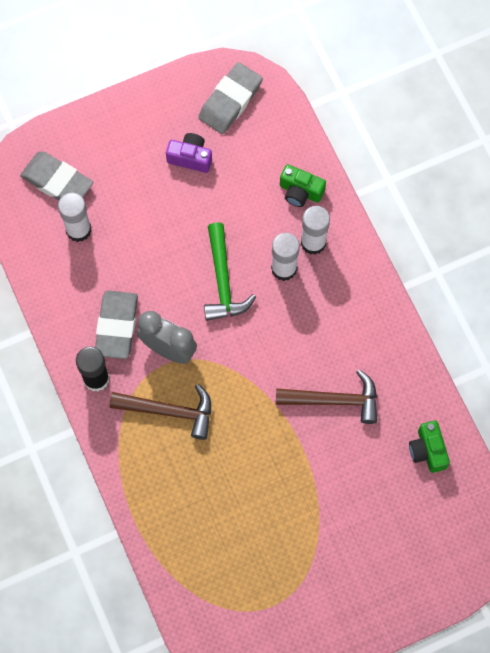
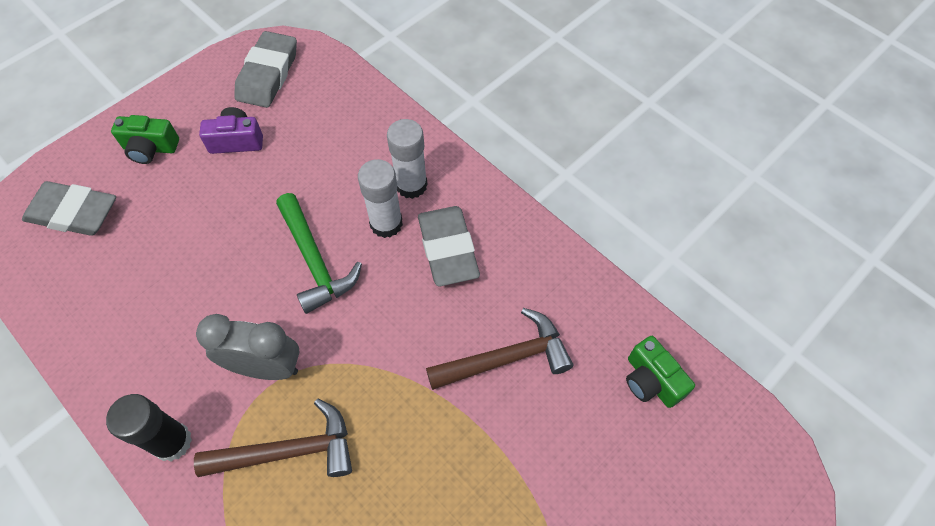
camera: 20 degrees left, 10 degrees down
(78, 230) = (111, 259): white glue stick -> none
(117, 326) = (187, 361): grey eraser -> grey eraser (448, 249)
(300, 192) = (377, 138): green camera -> green camera (150, 148)

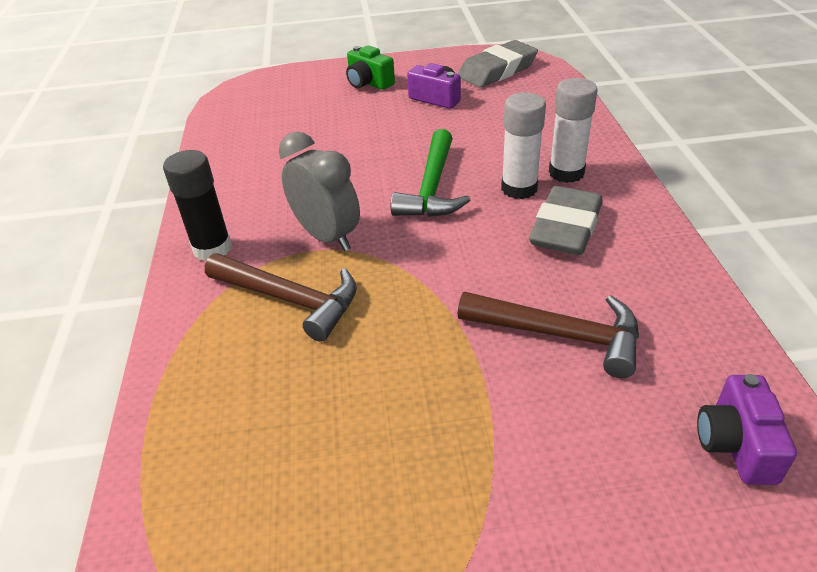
camera: 40 degrees right, 20 degrees down
(73, 213) = (283, 98): grey eraser -> none
(651, 380) = (736, 444): green camera -> purple camera

